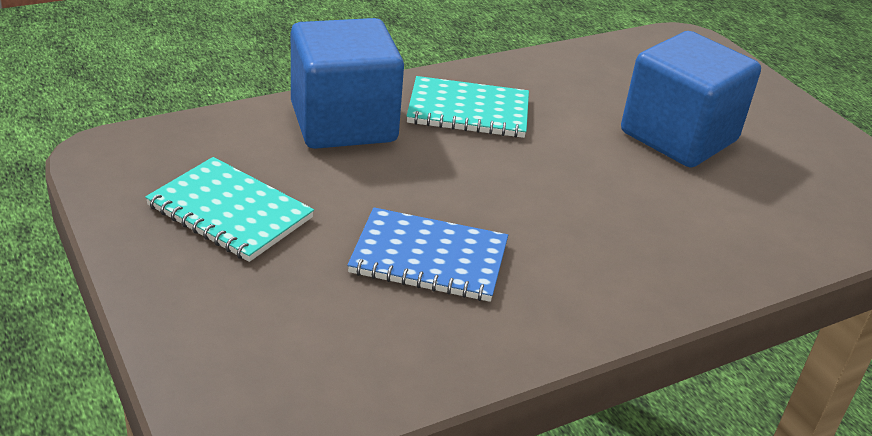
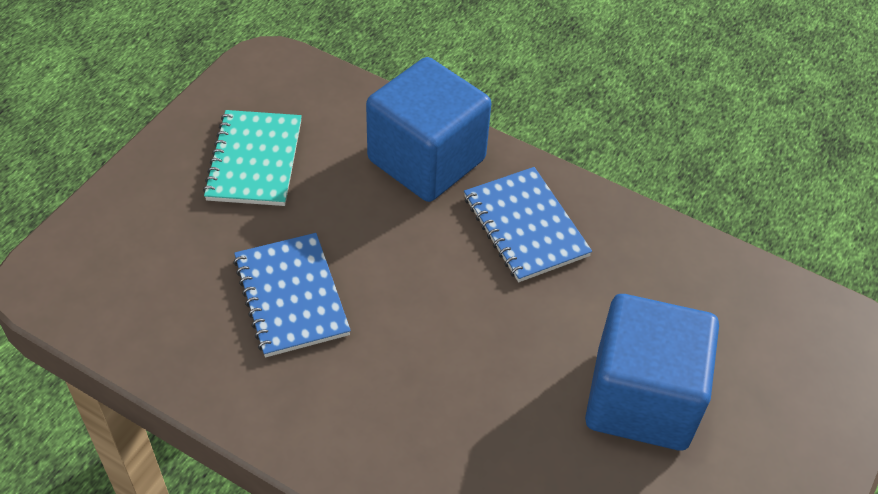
camera: 60 degrees right, 15 degrees up
(468, 111) = (525, 226): turquoise notebook -> blue notebook

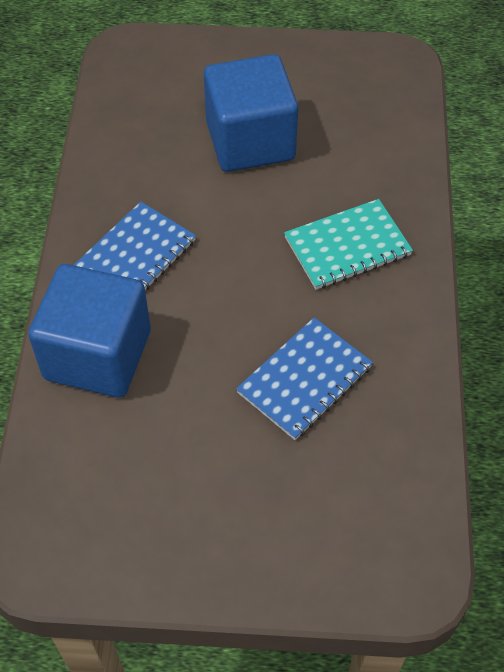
camera: 115 degrees left, 5 degrees up
(254, 160) = (176, 492): turquoise notebook -> turquoise notebook (347, 246)

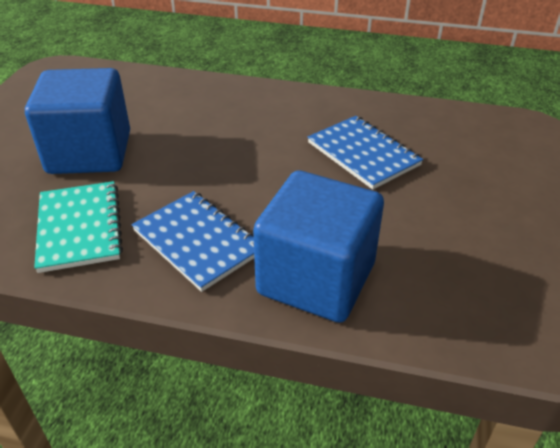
camera: 80 degrees left, 15 degrees down
(347, 246) = (236, 117): turquoise notebook -> turquoise notebook (79, 228)

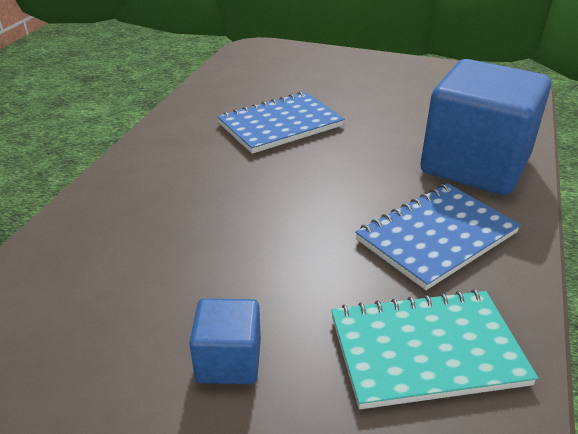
camera: 85 degrees left, 5 degrees down
(89, 153) = (229, 361): blue cube -> blue cube, size x0.45

